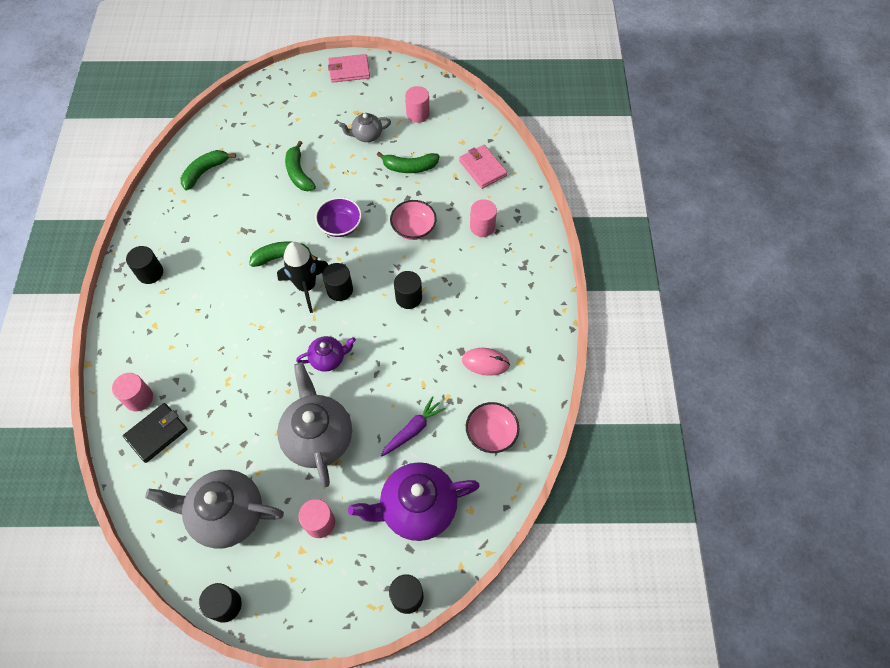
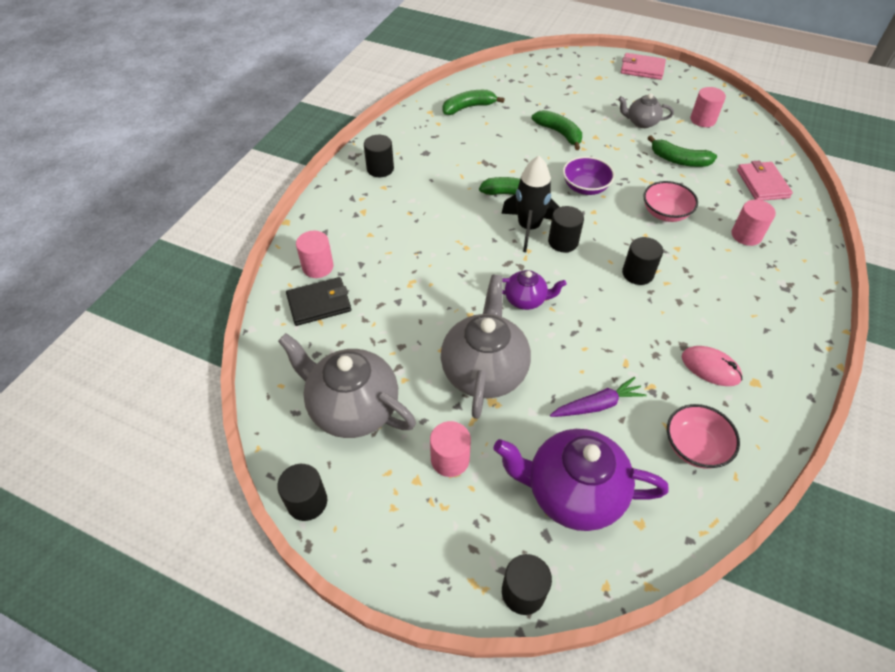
camera: 25 degrees right, 10 degrees down
(299, 173) = (559, 133): green banana -> green banana turned 135 degrees clockwise

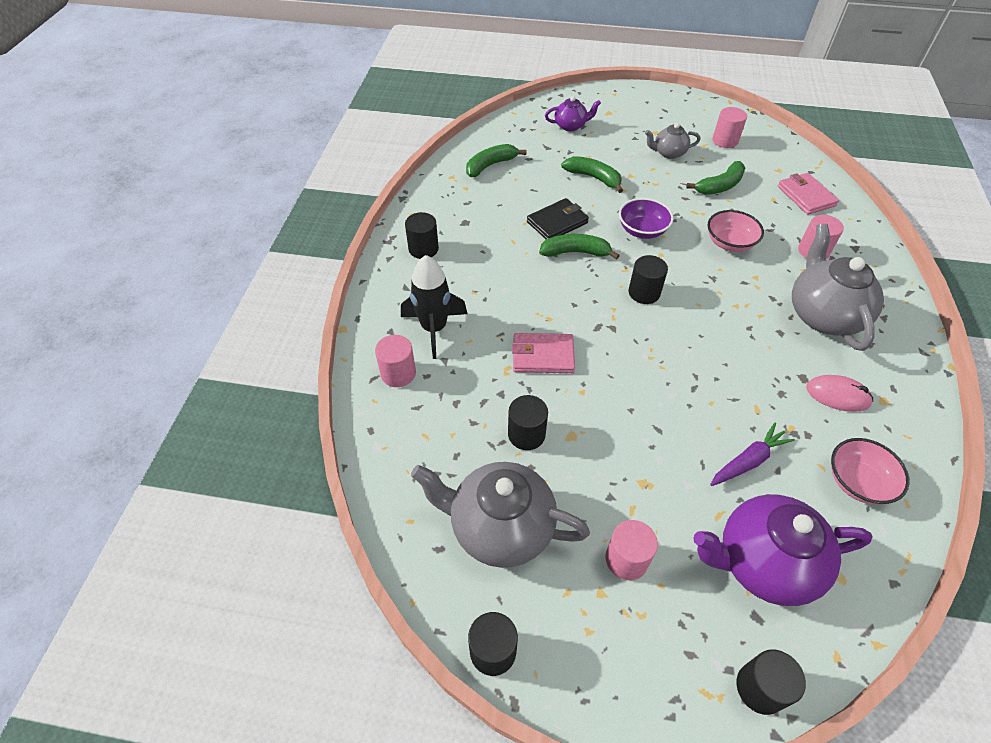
camera: 15 degrees left, 0 degrees up
(319, 303) = (416, 415): black wallet -> black wallet (557, 222)
(484, 371) = (622, 451): grey teapot -> grey teapot (823, 315)
(526, 300) = (632, 363): purple teapot -> purple teapot (571, 126)
(528, 228) = (604, 284): black rocket -> black rocket (434, 328)
(637, 273) = (729, 311): black cylinder -> black cylinder (526, 434)
(642, 69) = (646, 97): pink wallet -> pink wallet (543, 355)
(679, 160) = (720, 186): green banana -> green banana turned 45 degrees counterclockwise

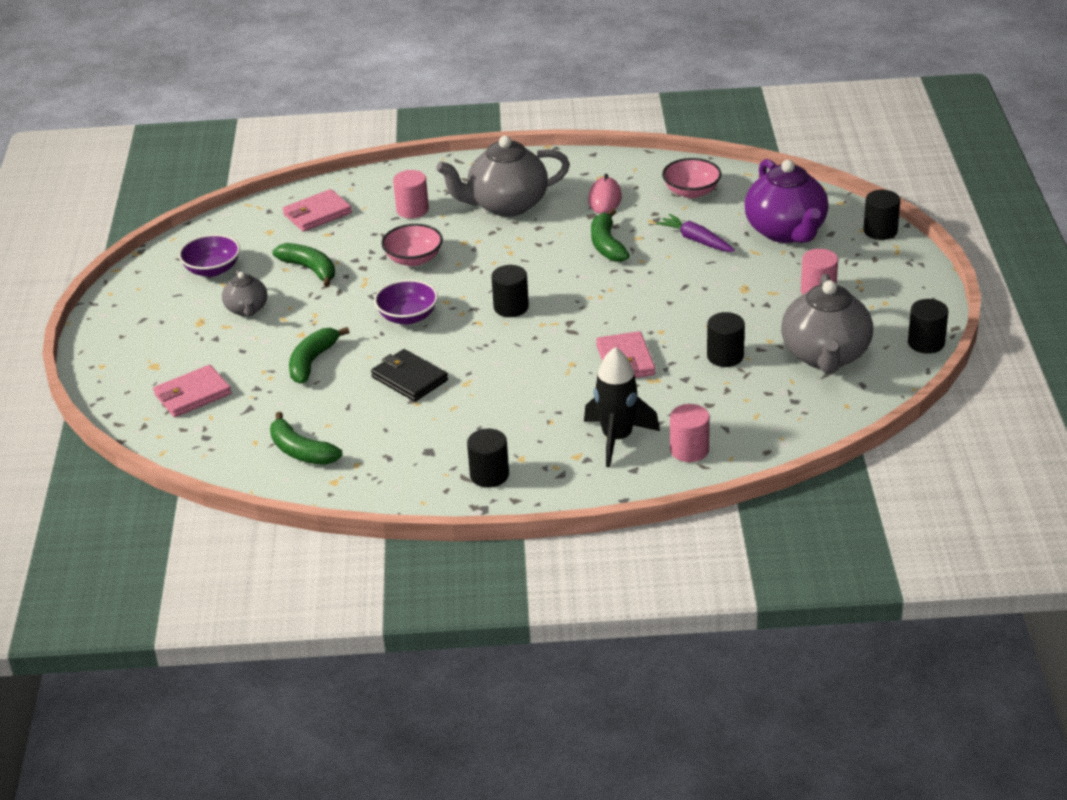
camera: 100 degrees left, 15 degrees down
(571, 126) = (192, 394): purple teapot -> pink wallet
(575, 252) = (460, 359): green banana -> green banana (607, 245)
(725, 141) = (212, 269): pink cylinder -> purple bowl

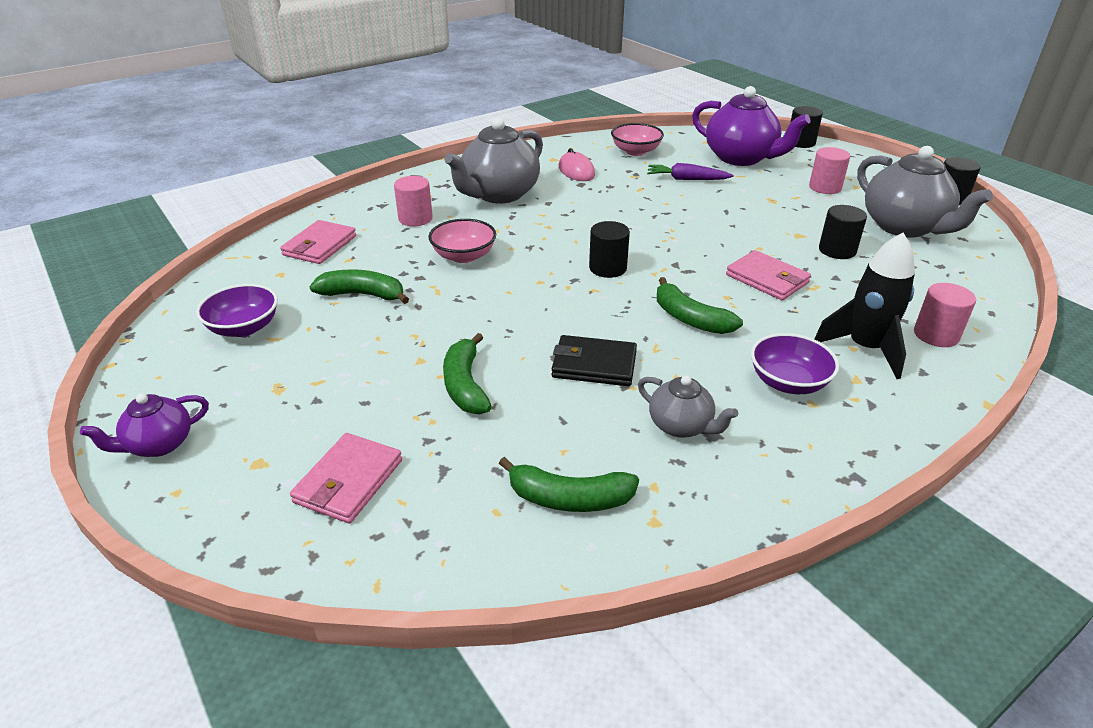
camera: 35 degrees left, 0 degrees up
(110, 334) = (159, 444): none -> purple teapot
(247, 309) = (327, 355): grey teapot -> grey teapot (681, 426)
(408, 317) = (519, 306): purple bowl -> purple bowl (788, 382)
(489, 475) = (808, 435): black cylinder -> none
(607, 245) = (623, 200): green banana -> green banana (690, 319)

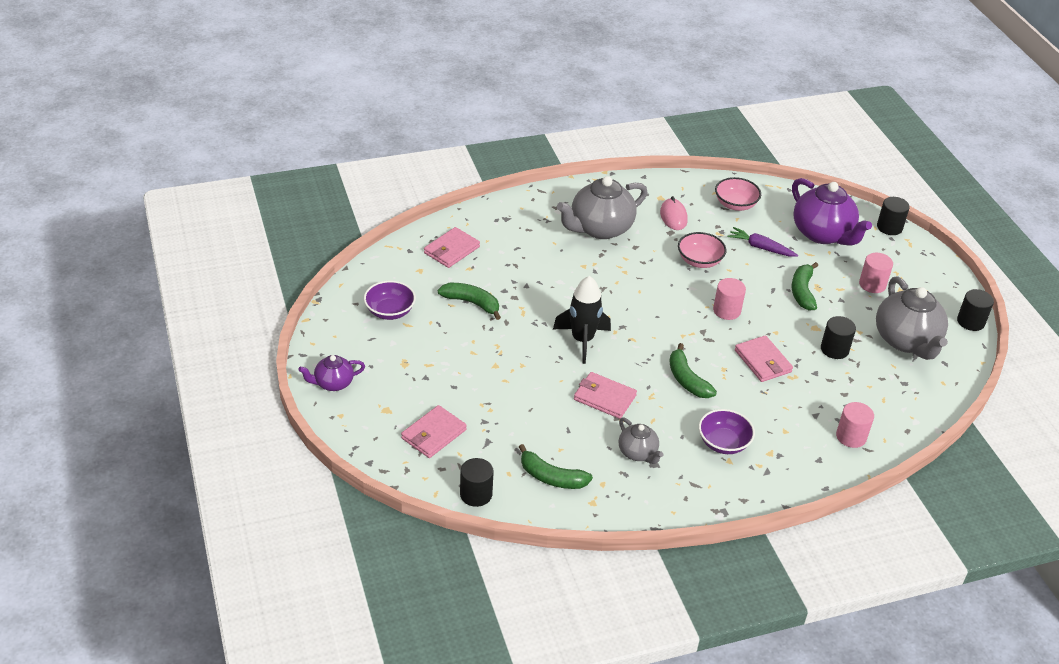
camera: 15 degrees right, 5 degrees up
(415, 219) = (527, 239): pink cylinder -> pink cylinder (726, 310)
(464, 256) = (551, 285): pink bowl -> pink bowl (699, 261)
(465, 385) = (518, 391): green banana -> green banana (802, 292)
(594, 365) = (604, 397): black wallet -> pink wallet
(607, 268) = (651, 322): black cylinder -> black cylinder (476, 494)
(865, 348) = (792, 433): black rocket -> black rocket (582, 340)

